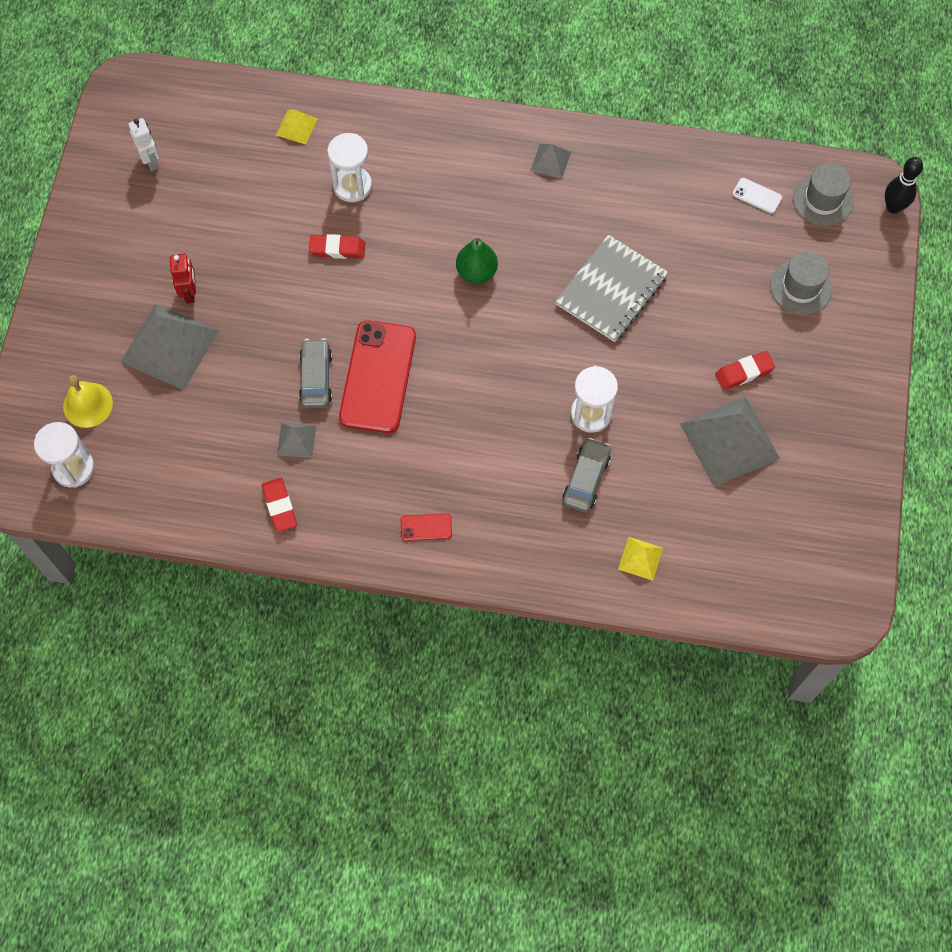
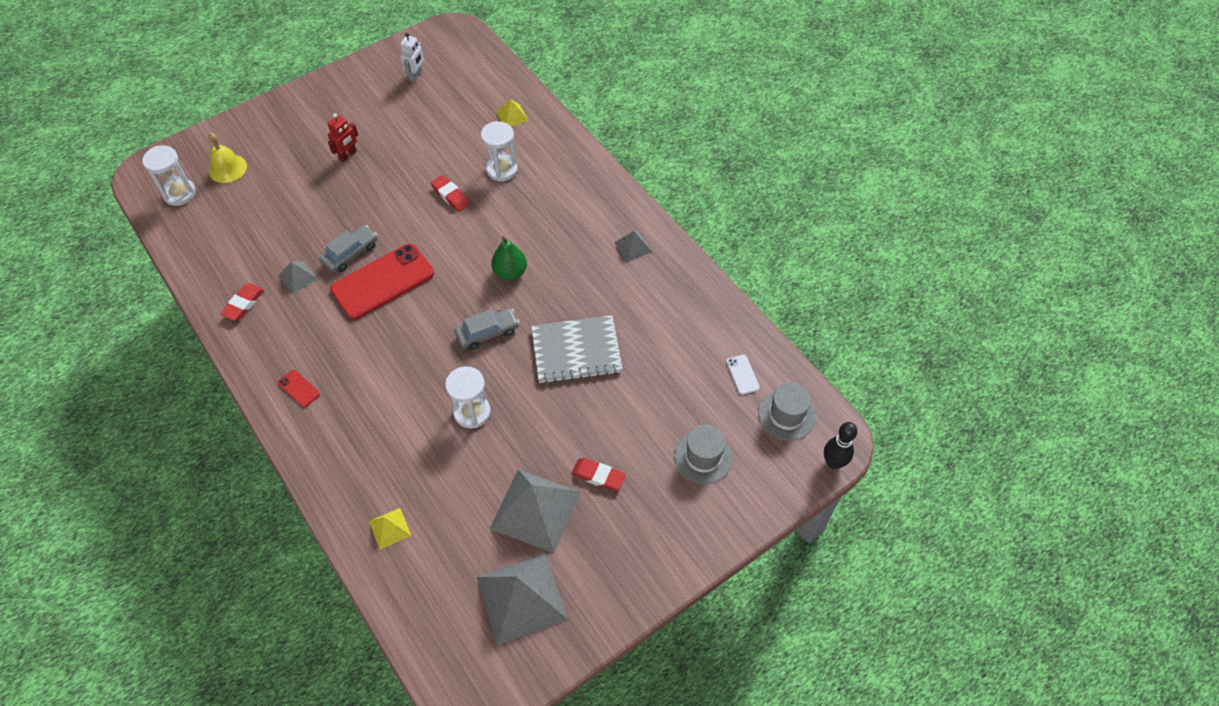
camera: 45 degrees right, 10 degrees down
(170, 346) = (303, 173): grey pyramid -> grey pyramid (522, 598)
(586, 479) = (420, 448): grey car -> grey car (487, 333)

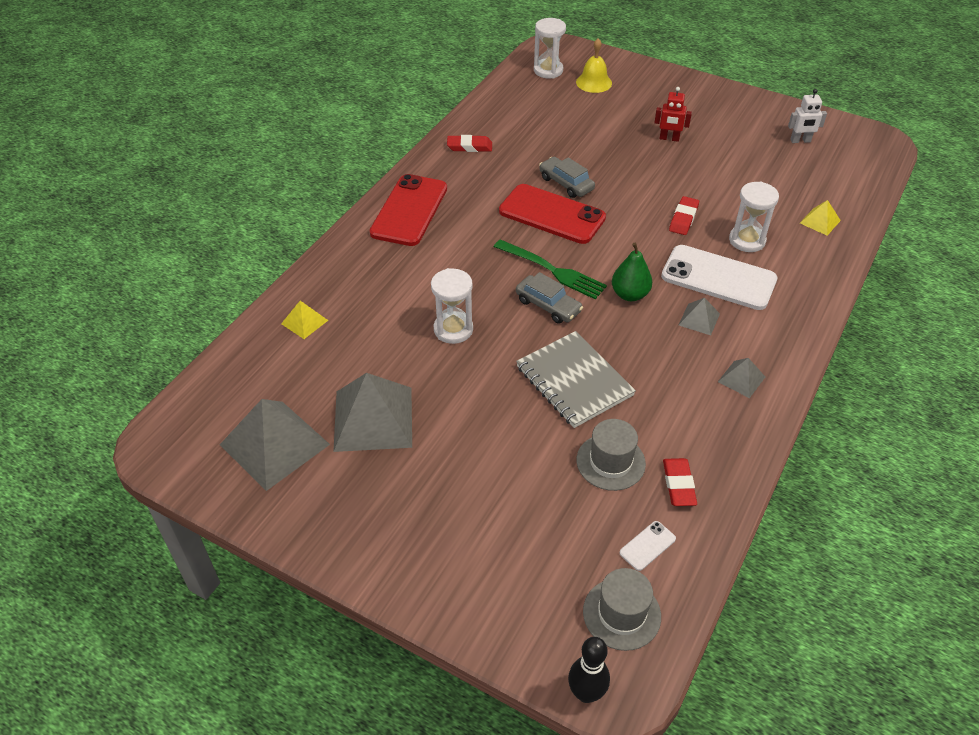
camera: 65 degrees right, 10 degrees down
(298, 277) = (518, 164): grey pyramid -> grey pyramid (699, 319)
(299, 388) = (409, 210): red phone -> red phone, size x2.40
(350, 253) = (566, 183): grey car -> grey car turned 150 degrees counterclockwise
(449, 312) = (552, 270): none -> green fork
(529, 208) = (718, 278): none -> white phone
(598, 476) = (437, 455): red eraser -> red eraser (678, 484)
(703, 457) = (514, 544): grey hat -> grey hat (610, 462)

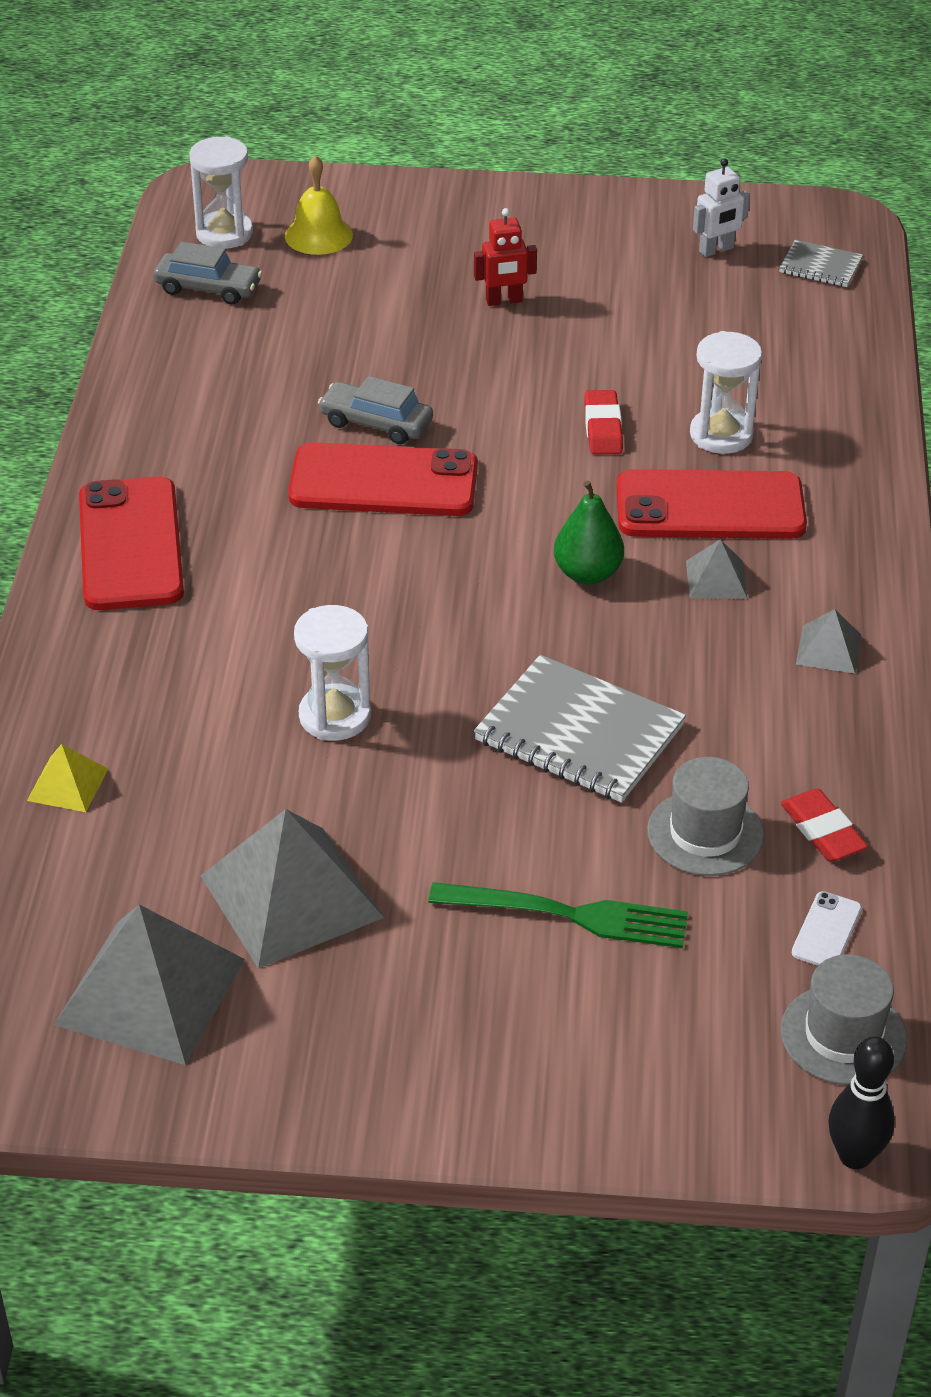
camera: 25 degrees left, 5 degrees down
(469, 147) = (167, 405): red eraser -> none
(548, 306) = (467, 631): grey car -> grey car (208, 288)
(552, 270) = (440, 572): green fork -> green fork (568, 914)
(718, 278) = (710, 506): white phone -> red phone
(820, 221) = (815, 373): yellow pyramid -> none
(855, 164) = (820, 266): none -> grey notebook

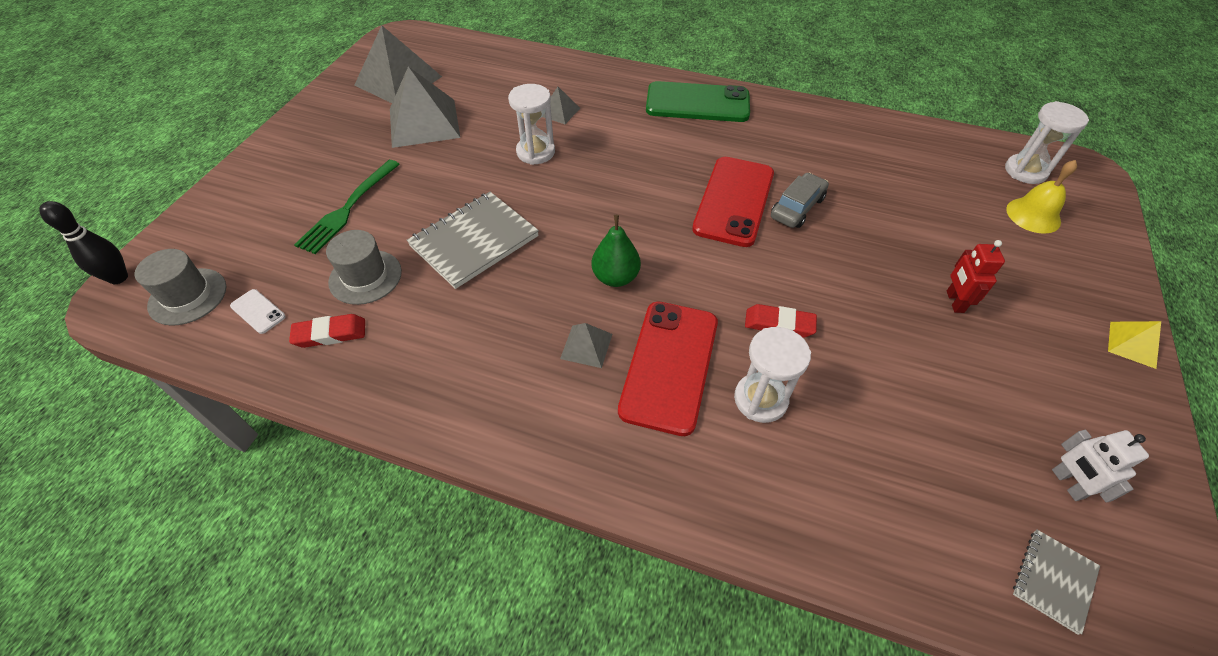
camera: 105 degrees right, 10 degrees up
(67, 784) = (531, 71): yellow pyramid -> yellow pyramid (1132, 344)
(131, 545) = (697, 103): red phone -> green phone
(208, 288) = (954, 156): grey car -> none
(828, 649) = (487, 392): grey pyramid -> grey pyramid (559, 111)

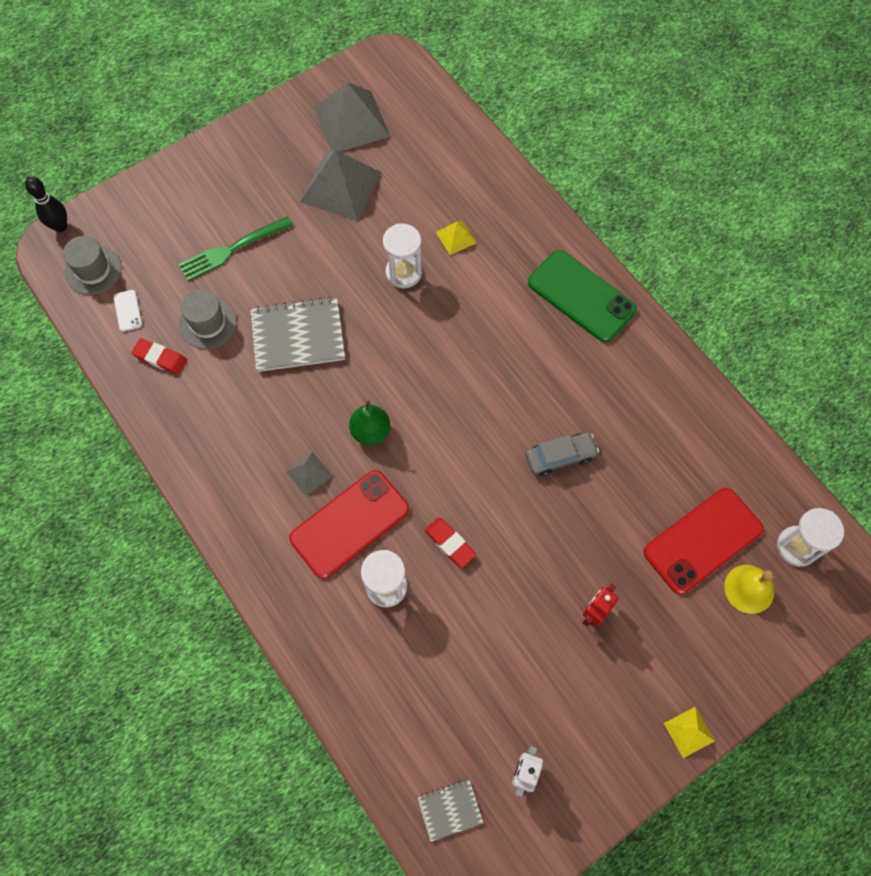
camera: 35 degrees right, 15 degrees up
(559, 111) = (456, 237): grey pyramid -> yellow pyramid
(734, 201) = (516, 419): red phone -> red phone (702, 540)

